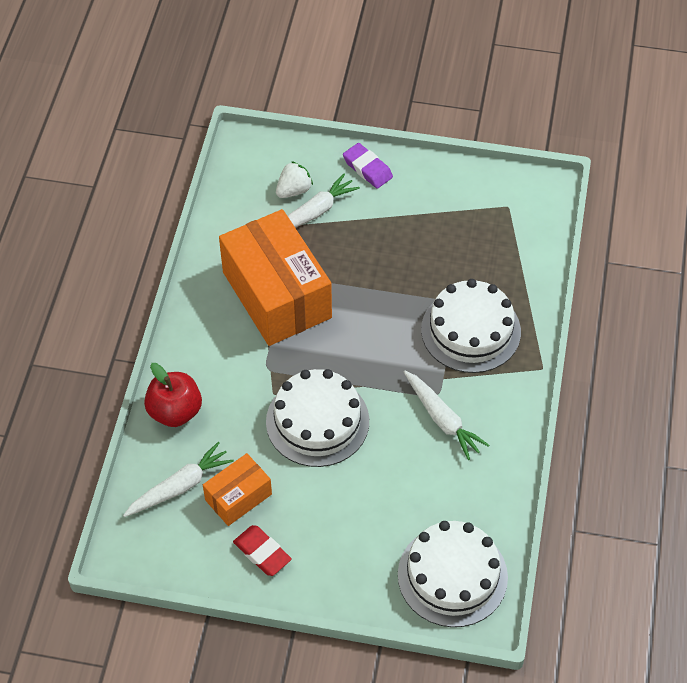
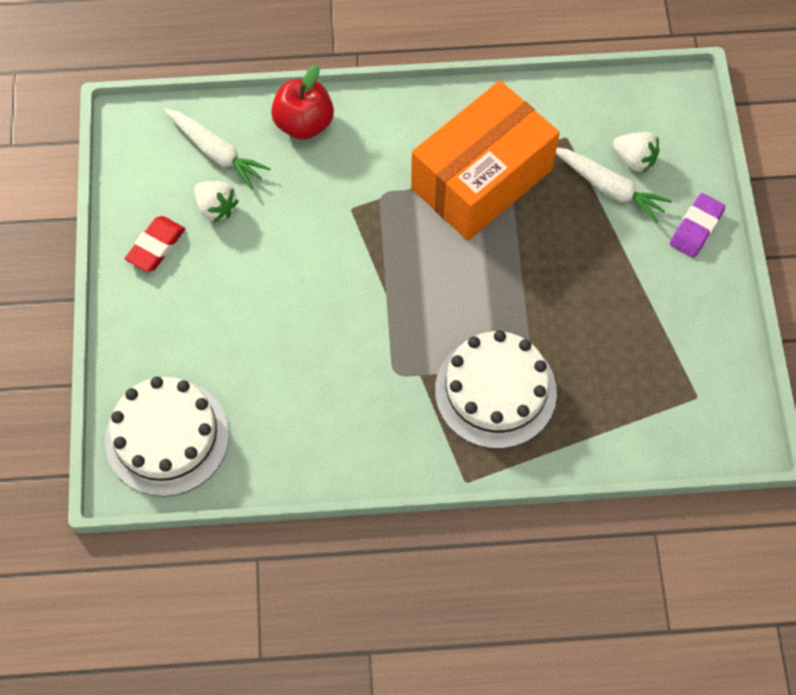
camera: 75 degrees right, 10 degrees up
(238, 497) = (216, 208): orange box -> white strawberry
(317, 421) = (327, 259): white cake -> none
(442, 419) = (364, 385): white carrot -> none

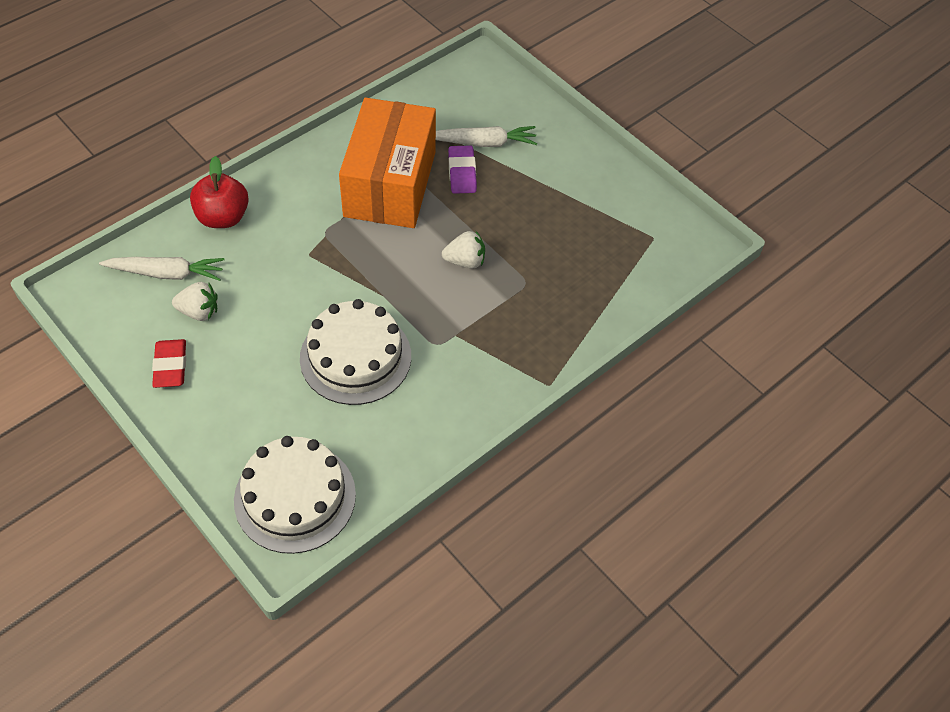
camera: 40 degrees left, 10 degrees down
(495, 391) = (518, 313): white cake -> white cake (355, 357)
(634, 159) = (485, 117): white strawberry -> white strawberry (465, 261)
(696, 228) = (562, 137): purple eraser -> purple eraser (462, 173)

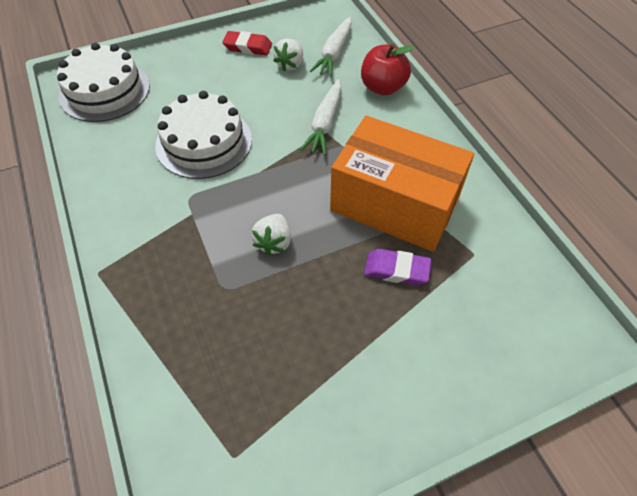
camera: 110 degrees right, 0 degrees up
(483, 143) = (440, 304): white carrot -> white carrot (324, 123)

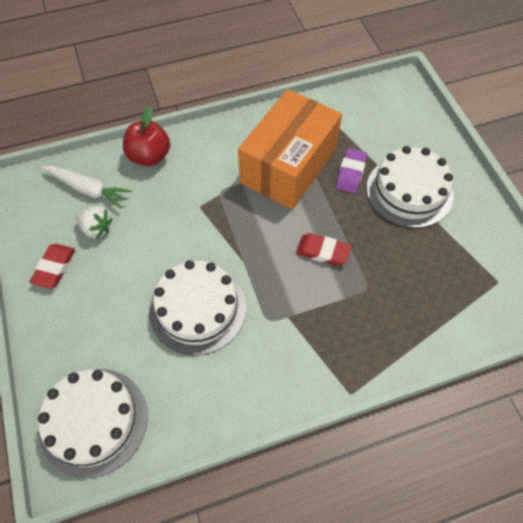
camera: 85 degrees left, 5 degrees up
(274, 242) = (322, 252): white strawberry -> red eraser
(324, 123) = (188, 205): white carrot -> none
(378, 342) = (409, 191): none -> white cake

